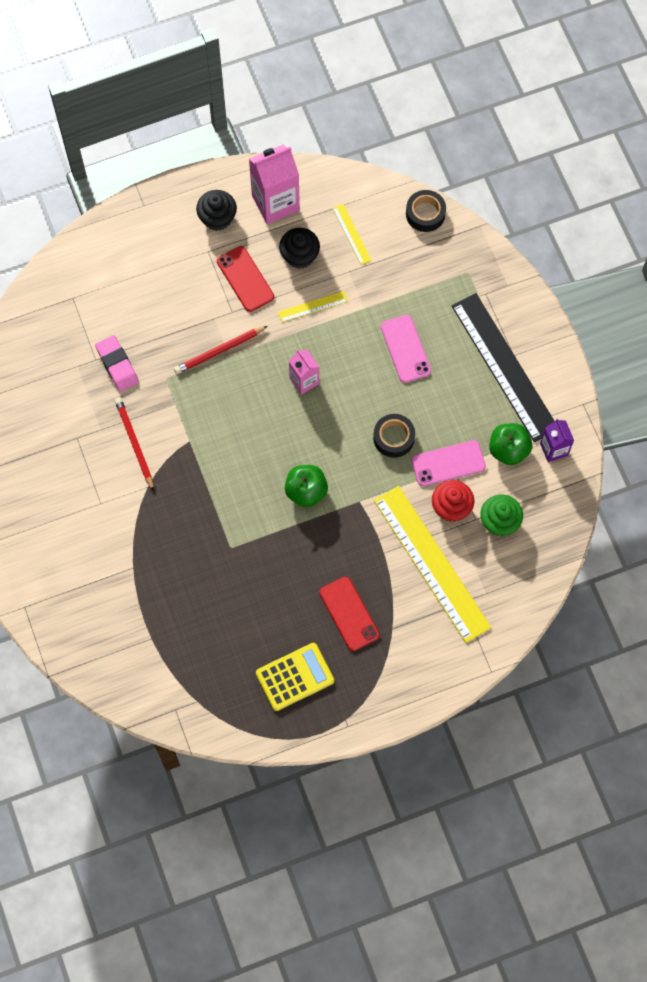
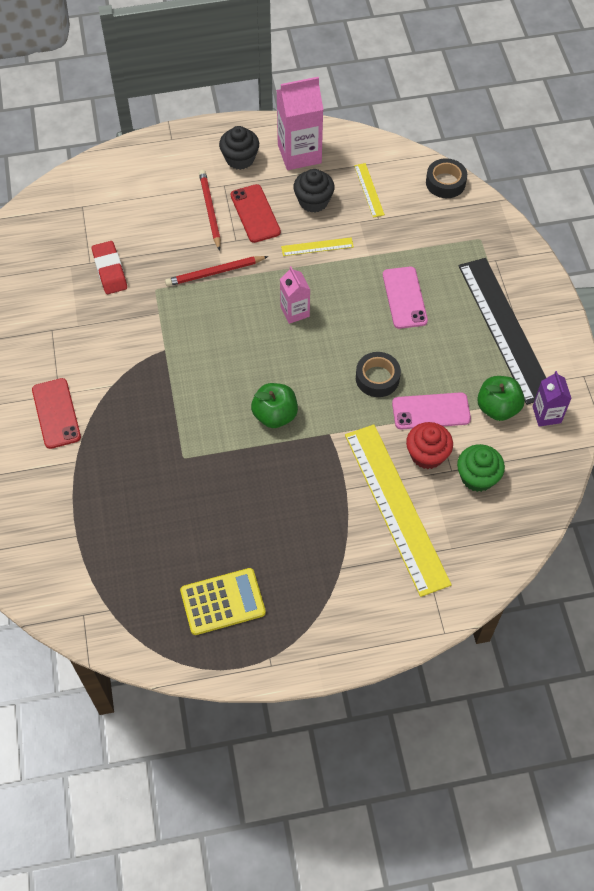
camera: 10 degrees right, 10 degrees down
(117, 365) = (110, 270): pink eraser -> red eraser
(135, 443) = (108, 343): red pencil -> red pencil (210, 211)
(349, 613) = (296, 545): red phone -> red phone (56, 413)

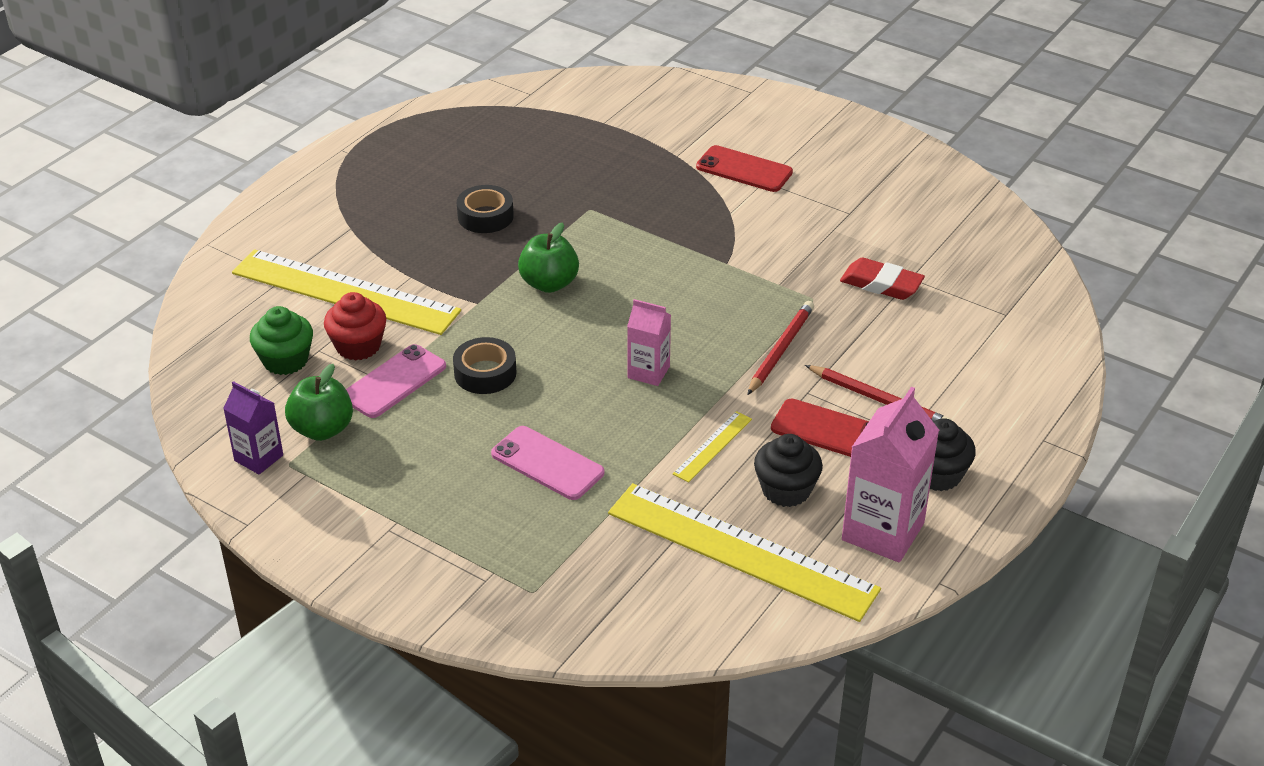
camera: 135 degrees right, 20 degrees down
(223, 602) = (428, 156): yellow calculator -> none
(369, 190) = (741, 550): yellow ruler -> yellow ruler, size x2.35
(445, 183) = (659, 632): black tape -> black tape (485, 216)
(504, 329) = (392, 510): black ruler -> none

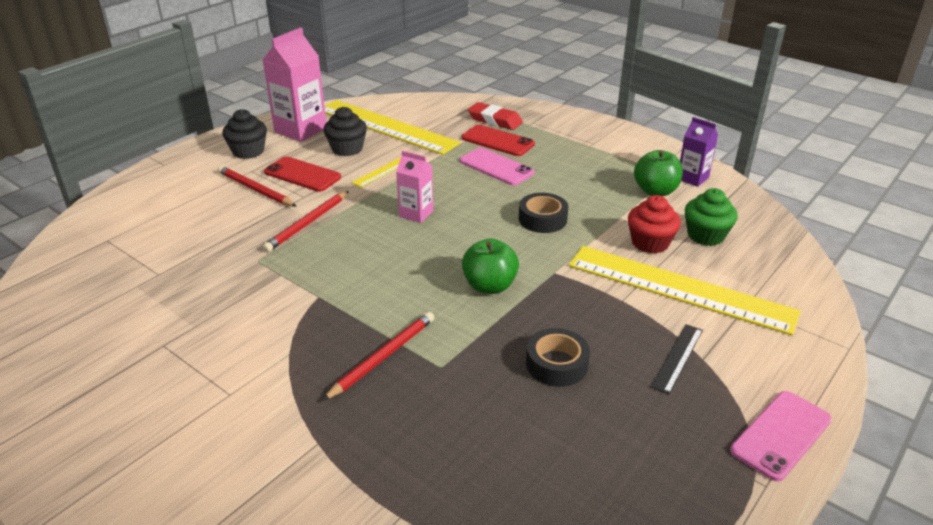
camera: 175 degrees left, 5 degrees down
(373, 227) = (677, 358): none -> black ruler
(394, 382) = (612, 217): pink phone -> pink phone (781, 435)
(643, 213) = (383, 357): none -> red pencil
(744, 170) = (244, 413): red phone -> red phone (497, 141)
(881, 284) = (189, 269): red eraser -> red eraser (495, 120)

